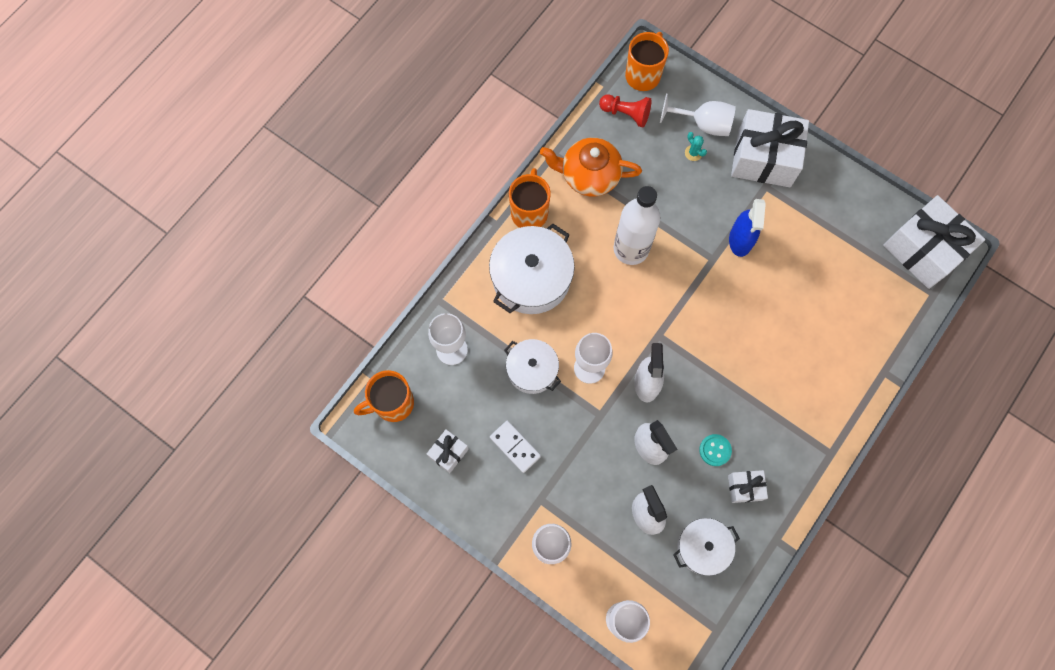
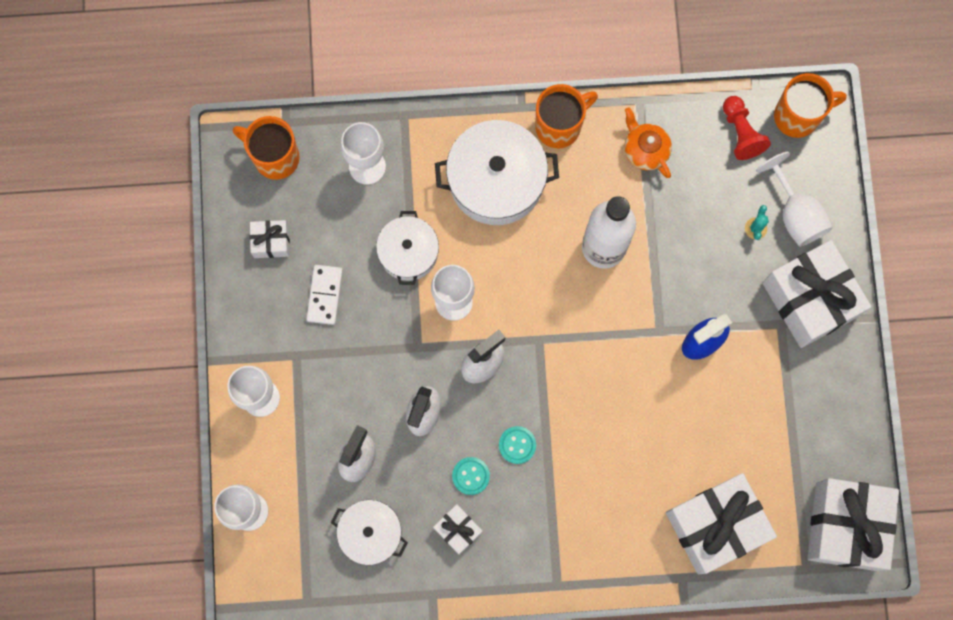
camera: 50 degrees right, 5 degrees up
(589, 175) = (645, 150): orange teapot -> orange teapot, size x0.64
(717, 404) = (517, 445): none -> turquoise button
(865, 325) = (715, 525): none -> white gift

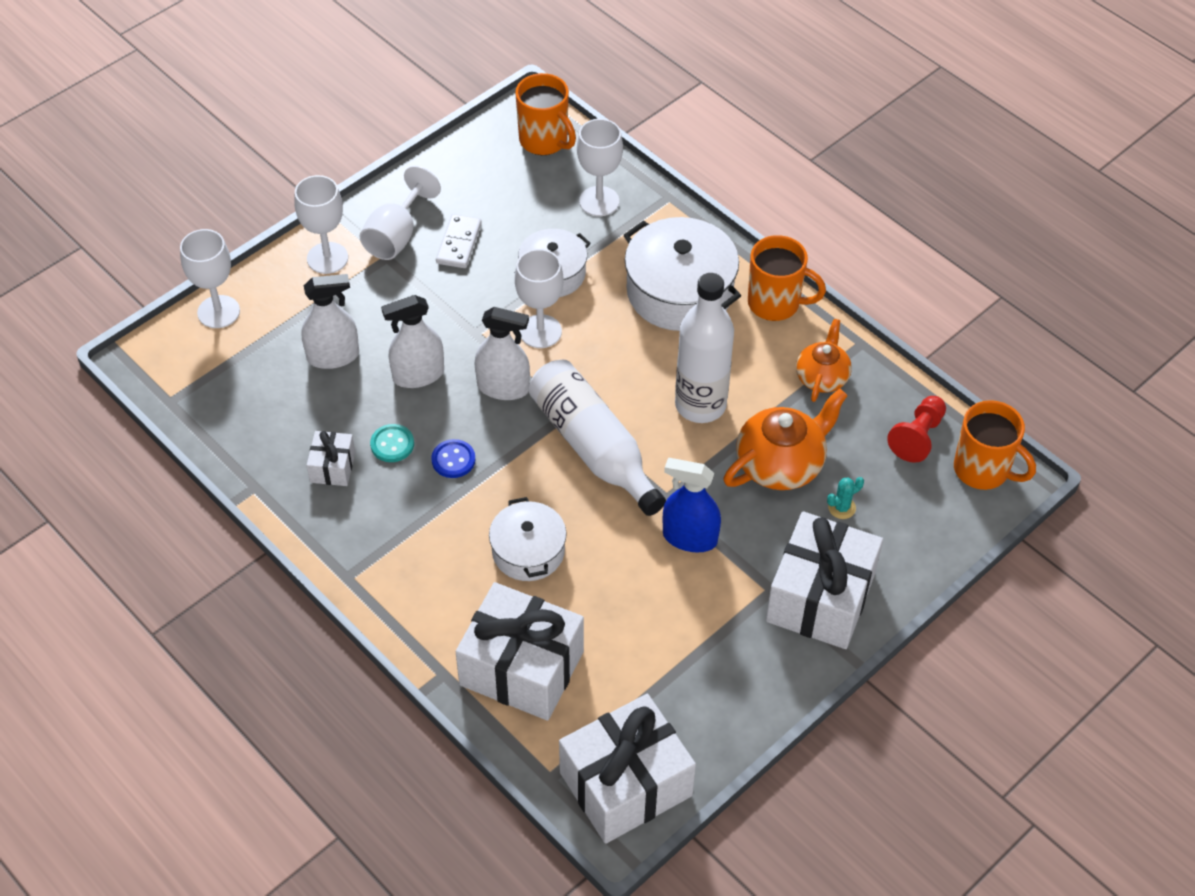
camera: 50 degrees right, 25 degrees down
(271, 242) = (470, 182): white gift -> none
(275, 157) = (544, 141): orange mug -> orange mug turned 150 degrees clockwise
(324, 295) = (458, 243): white domino -> white domino turned 45 degrees counterclockwise
(370, 533) = (273, 406): white pot -> white pot (528, 551)
(517, 445) = (453, 460): turquoise button -> blue button
(581, 345) = (593, 447): none -> white bottle
(692, 237) = (781, 464): none -> orange teapot
(795, 214) = (889, 530): white goblet -> white goblet (396, 236)

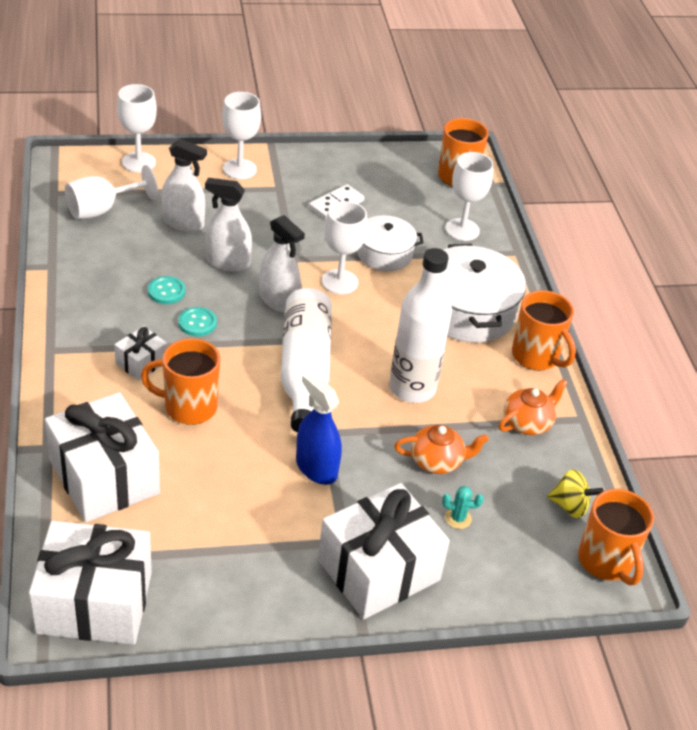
camera: 30 degrees right, 10 degrees down
(332, 467) = (113, 282): white gift -> white gift (141, 363)
(396, 236) = (298, 180): white goblet -> white goblet (102, 209)
(453, 460) = (197, 323): blue button -> turquoise button
(528, 551) = (189, 407): white pot -> orange mug
(781, 464) = (437, 461): orange teapot -> orange teapot, size x0.64
(917, 437) = (570, 506): red pawn -> yellow spinning top

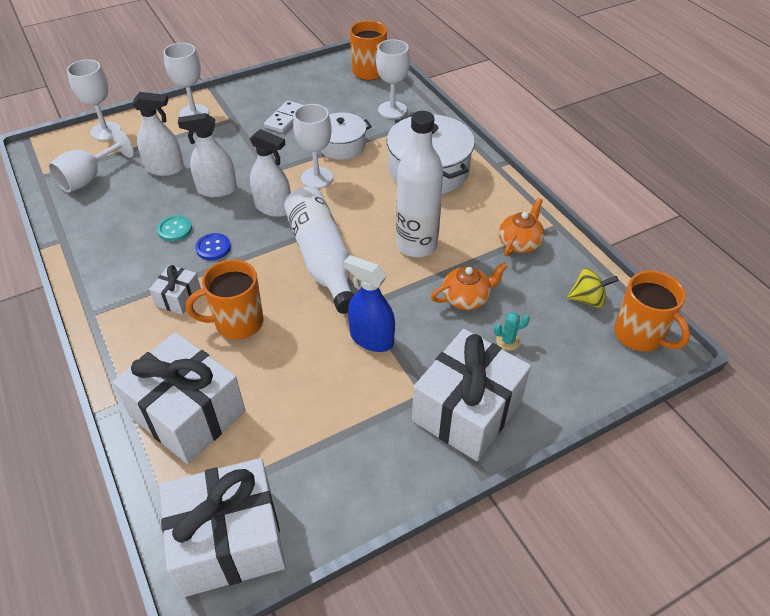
camera: 15 degrees left, 5 degrees up
(197, 323) = (213, 248): turquoise button -> blue button
(536, 356) = (498, 189): orange mug -> none

